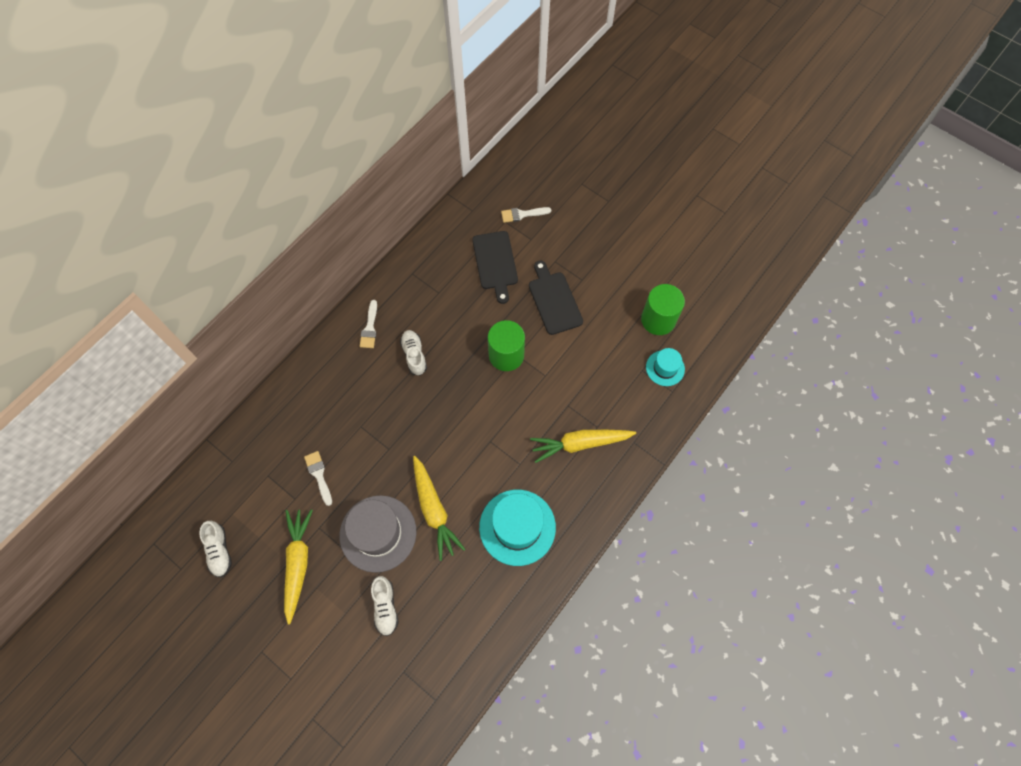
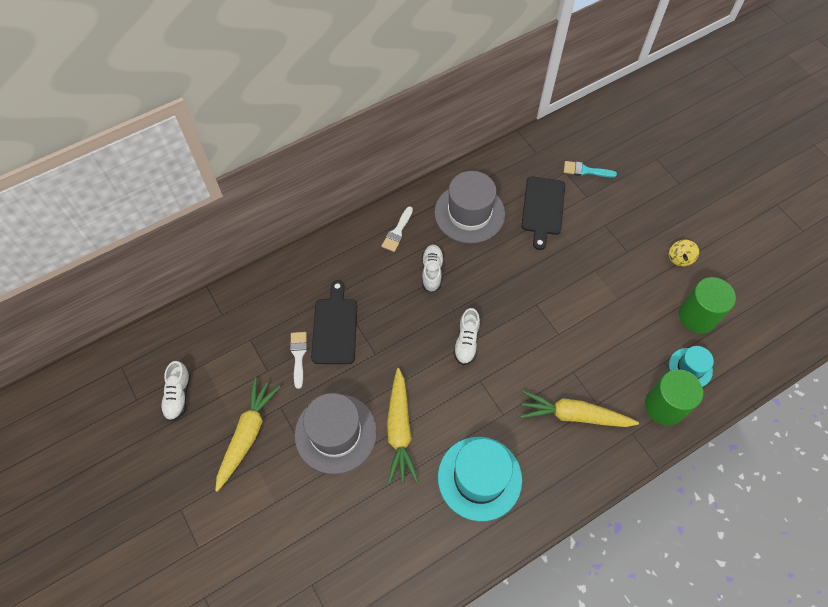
camera: 20 degrees right, 5 degrees down
(385, 607) = (317, 510): white shoe -> white shoe (466, 342)
(430, 288) = (469, 213): none -> grey hat
(506, 355) = (525, 301): green cylinder -> green cylinder (664, 406)
(522, 214) = (585, 170): white brush -> turquoise brush
(554, 300) = (591, 263): black cutting board -> black cutting board (335, 328)
(628, 272) = (679, 258): none -> yellow spinning top

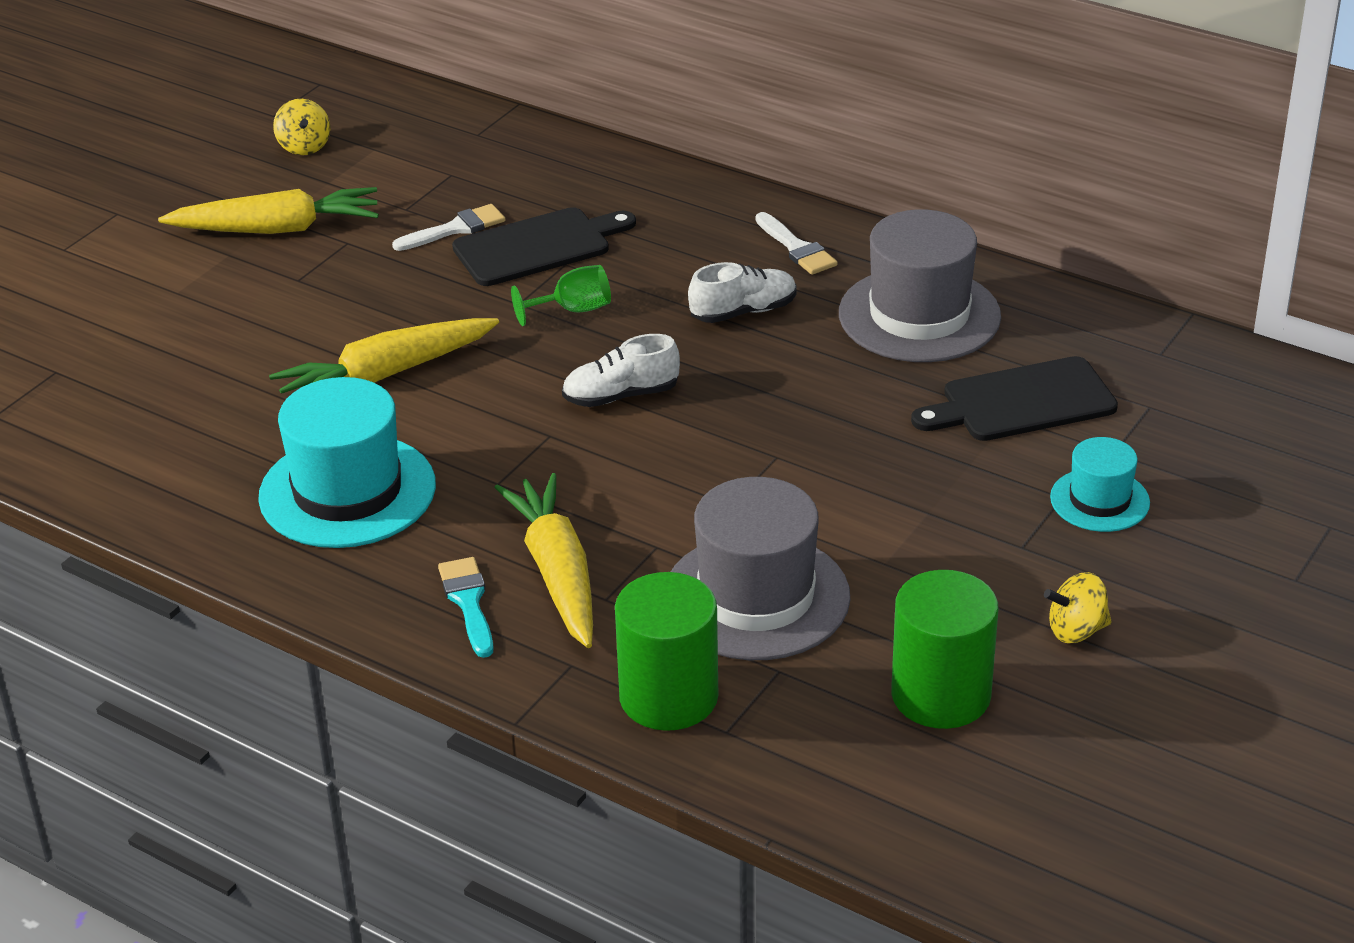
camera: 65 degrees right, 25 degrees down
(178, 395) = (304, 147): white shoe -> yellow spinning top
(335, 433) = (335, 311): grey hat -> grey hat (756, 597)
(393, 334) = (573, 310): none -> green goblet
(397, 232) = (797, 248): white brush -> white brush turned 120 degrees counterclockwise
(585, 170) = (1182, 432): turquoise brush -> turquoise brush (468, 602)
(690, 368) = (794, 714): turquoise hat -> turquoise hat (1099, 500)

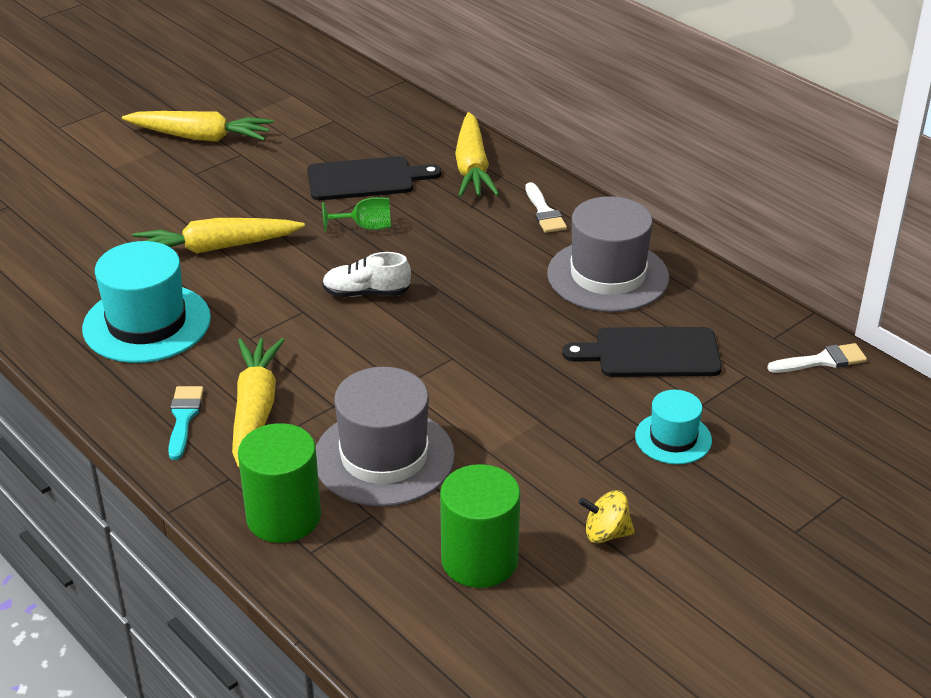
camera: 15 degrees right, 0 degrees up
(304, 147) = (248, 86): yellow spinning top -> none
(455, 229) = (317, 157): white brush -> white brush (822, 360)
(672, 206) = (472, 168): none -> yellow carrot
(743, 312) = (483, 250): white shoe -> none

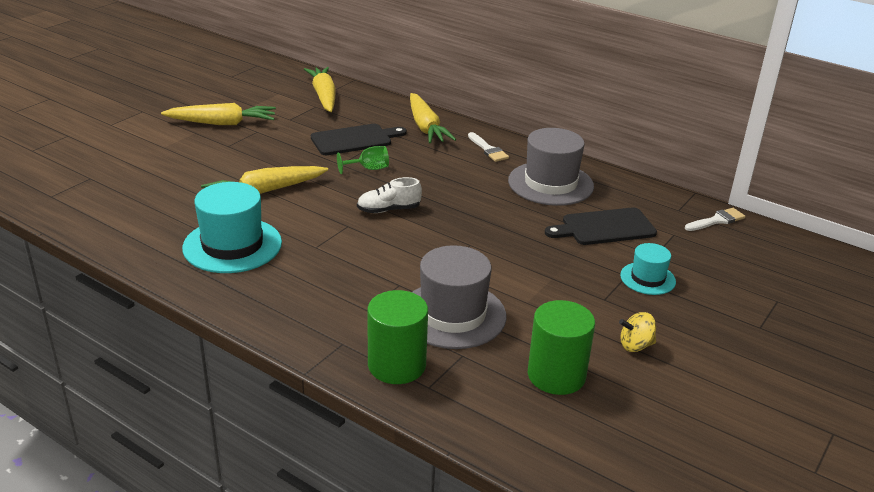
camera: 15 degrees left, 5 degrees down
(184, 418) = (289, 306): turquoise brush -> none
(255, 410) = (341, 294): yellow carrot -> yellow carrot (324, 96)

